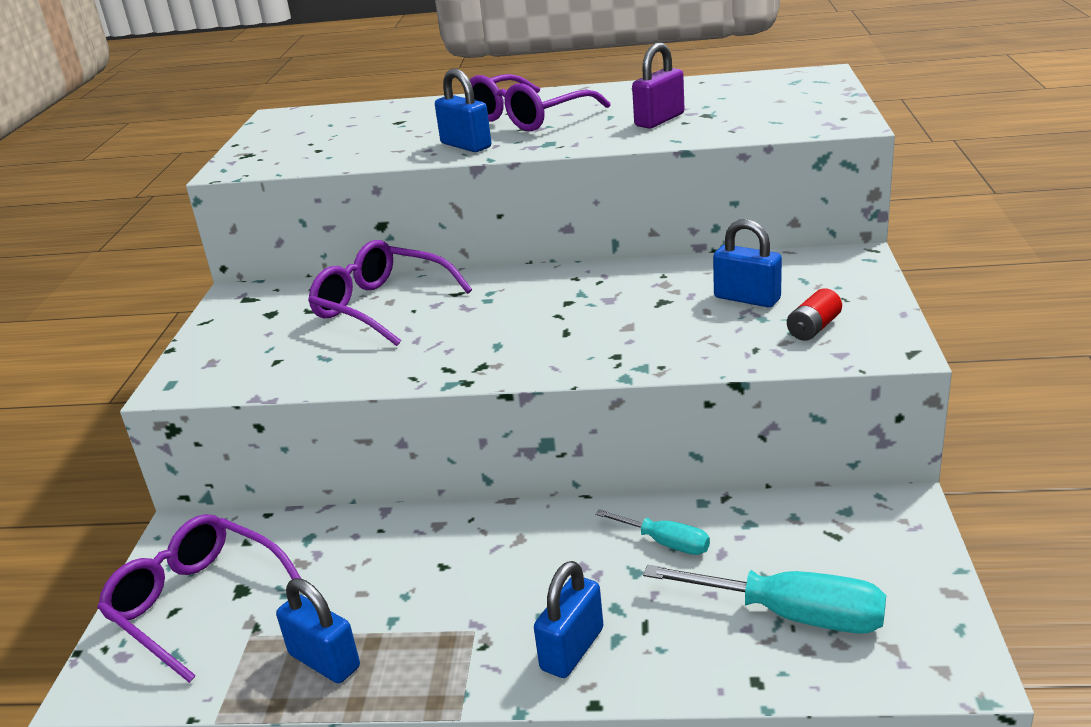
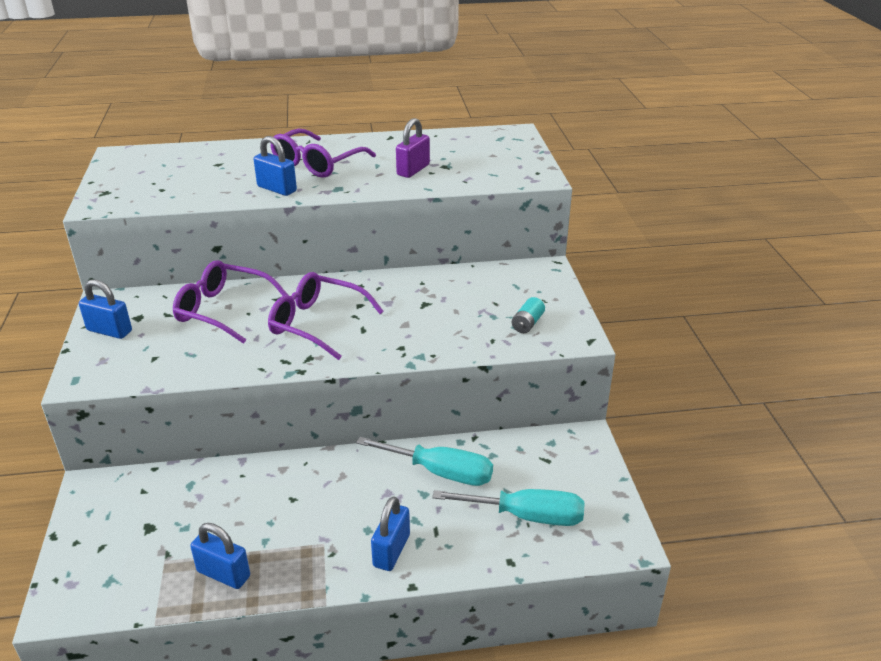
camera: 15 degrees left, 5 degrees up
(197, 603) = (118, 540): purple glasses -> purple glasses (317, 323)
(665, 543) = (440, 472): turquoise screwdriver -> turquoise screwdriver, size x1.76
(747, 298) = (481, 301): blue padlock -> blue padlock (109, 331)
(813, 328) = (527, 323): red battery -> turquoise battery

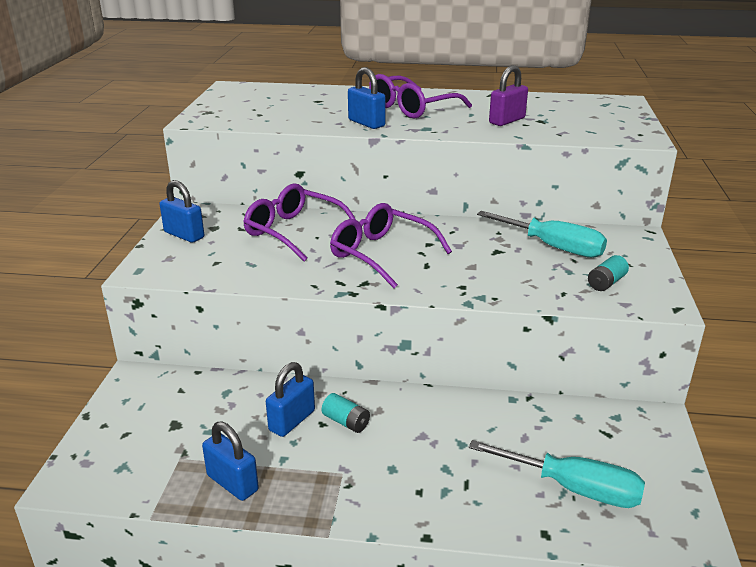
camera: 15 degrees right, 5 degrees down
(314, 493) = (346, 422): none -> turquoise battery
(391, 551) = (412, 495): blue padlock -> blue padlock (292, 420)
(440, 472) = (484, 425): turquoise screwdriver -> turquoise screwdriver (553, 247)

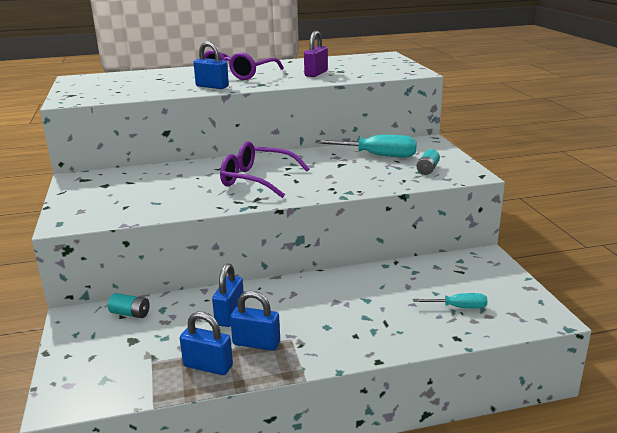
camera: 20 degrees left, 5 degrees down
(184, 235) = (82, 194): blue padlock -> blue padlock (256, 343)
(294, 231) = (176, 177): purple glasses -> none
(346, 422) = (273, 306): turquoise battery -> turquoise battery (130, 314)
(573, 488) = (458, 307): turquoise screwdriver -> turquoise screwdriver, size x0.57

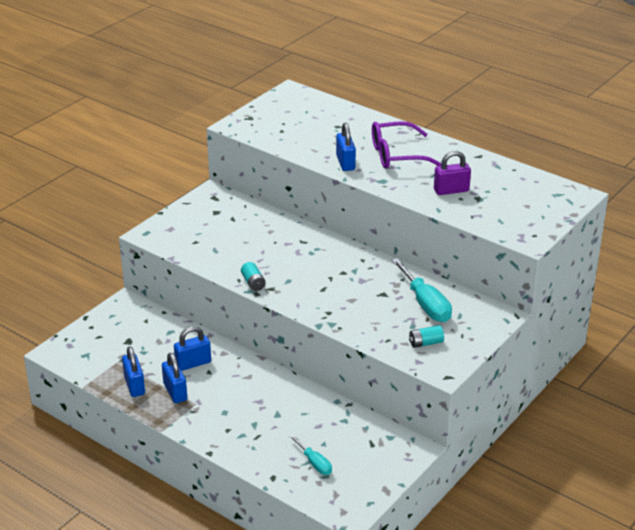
camera: 50 degrees right, 10 degrees up
(130, 314) = (151, 322): turquoise battery -> turquoise battery (253, 283)
(257, 179) = (303, 270): purple glasses -> none

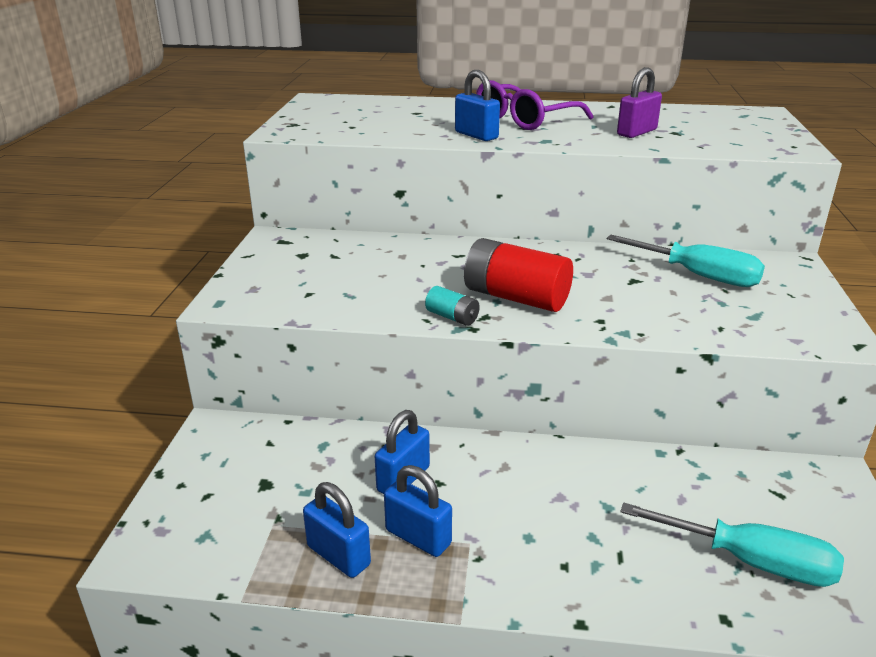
camera: 30 degrees left, 5 degrees down
(300, 282) = (515, 297): none -> red battery
(314, 463) = (750, 562): turquoise screwdriver -> turquoise screwdriver, size x1.76
(425, 343) = (768, 316): turquoise battery -> none

